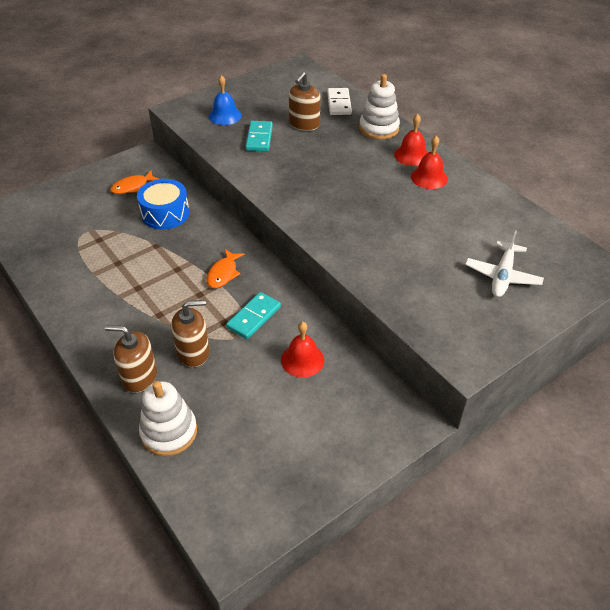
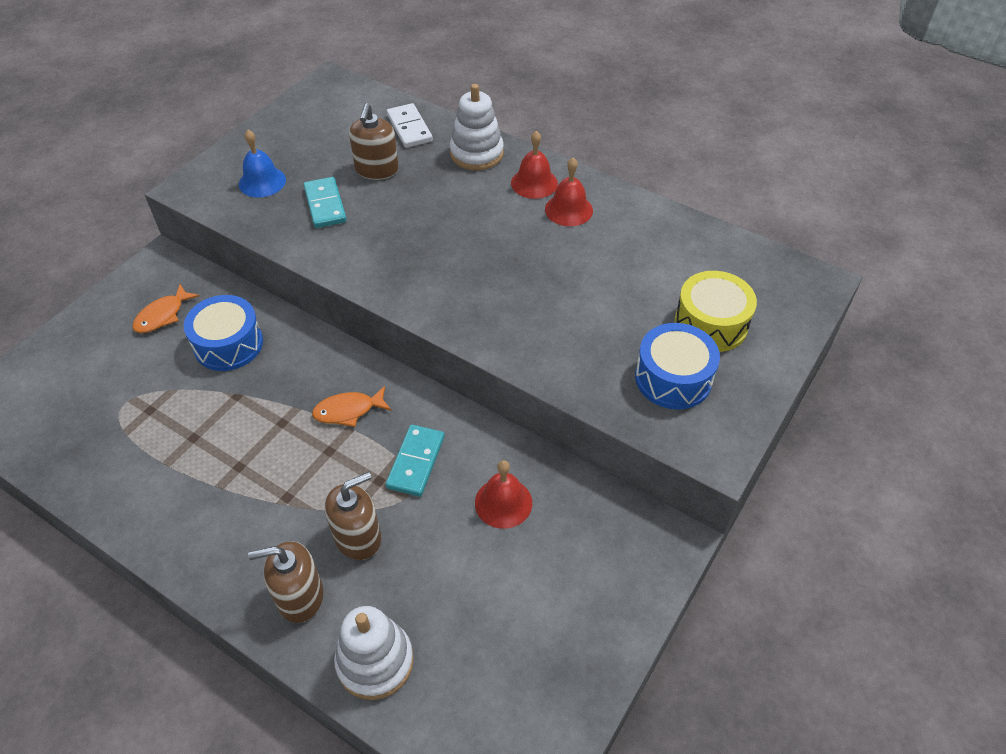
camera: 20 degrees left, 5 degrees up
(223, 273) = (348, 411): orange fish -> orange fish turned 75 degrees clockwise
(455, 304) = (673, 378): none -> blue drum
(502, 276) = (711, 324): white plane -> yellow drum

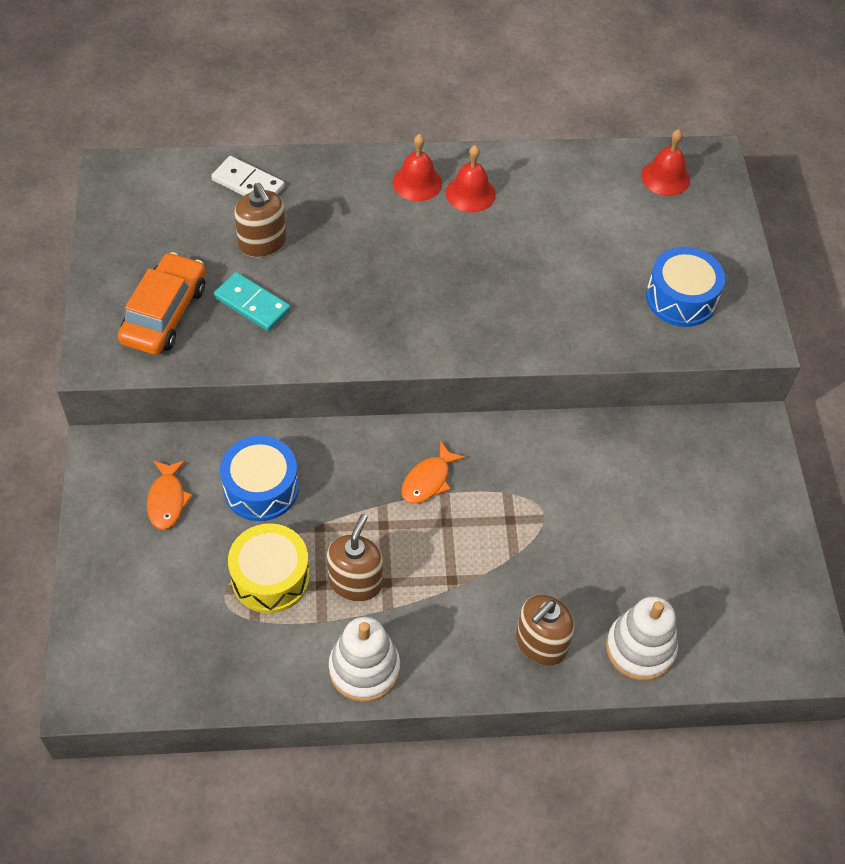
camera: 40 degrees left, 5 degrees up
(262, 182) = (164, 313): blue bell -> orange car
(358, 537) = (538, 572): brown soap dispenser -> brown soap dispenser (355, 582)
(415, 462) = (524, 487): turquoise domino -> none
(476, 153) = (338, 179): white stacking toy -> white stacking toy (364, 669)
(503, 502) = (618, 475): red bell -> red bell (665, 177)
(711, 324) = (668, 237): yellow drum -> yellow drum (270, 577)

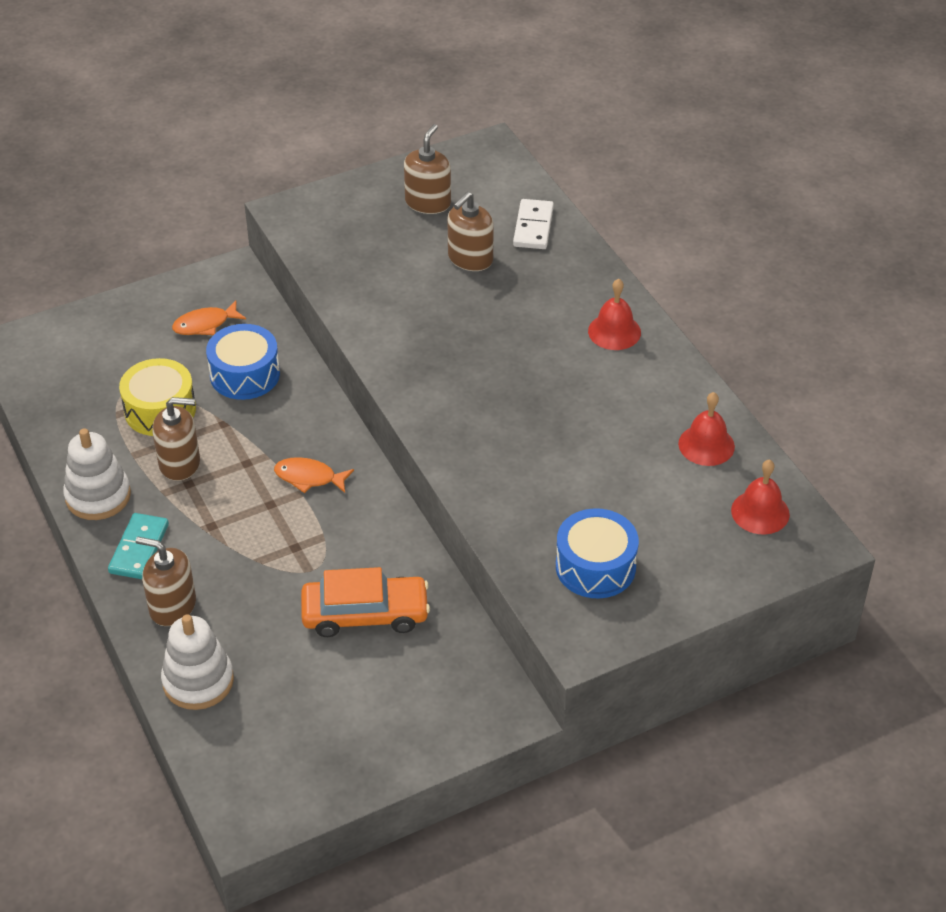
camera: 70 degrees right, 10 degrees down
(162, 245) = (428, 202): none -> brown soap dispenser
(164, 313) = (355, 230): orange car -> orange car (365, 614)
(252, 304) = (397, 276): turquoise domino -> turquoise domino (139, 549)
(470, 193) = (627, 372): red bell -> red bell (706, 445)

